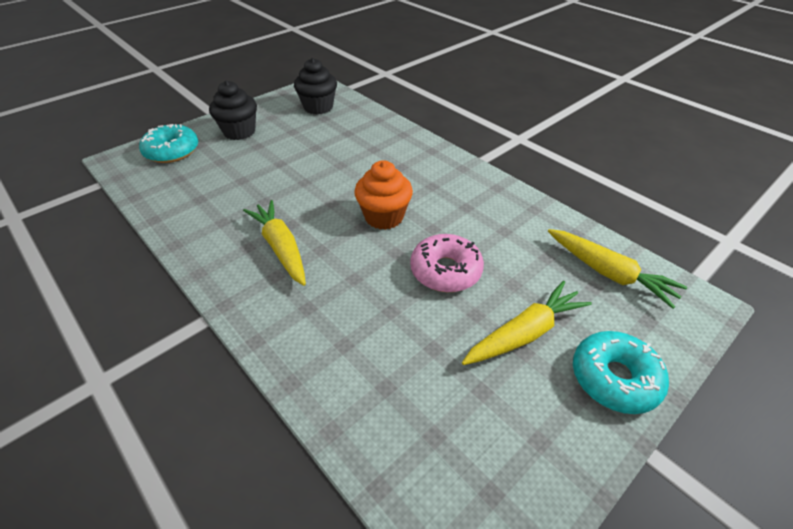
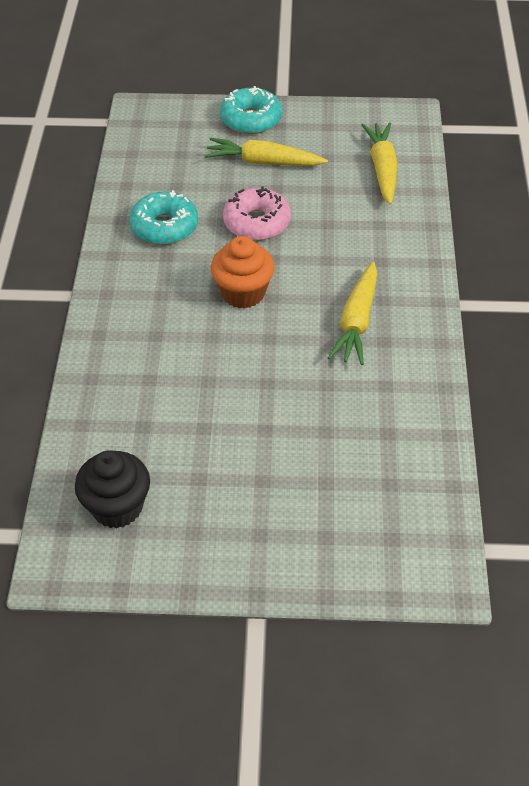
camera: 135 degrees left, 5 degrees up
(172, 151) = (369, 546): turquoise donut -> turquoise donut (164, 227)
(239, 132) = (260, 527): black cupcake -> none
(608, 273) = (157, 153): yellow carrot -> yellow carrot (382, 169)

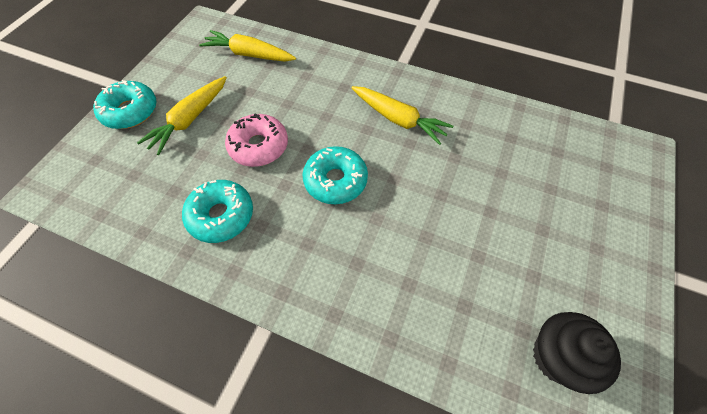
camera: 70 degrees left, 10 degrees up
(243, 293) = (335, 180): orange cupcake -> turquoise donut

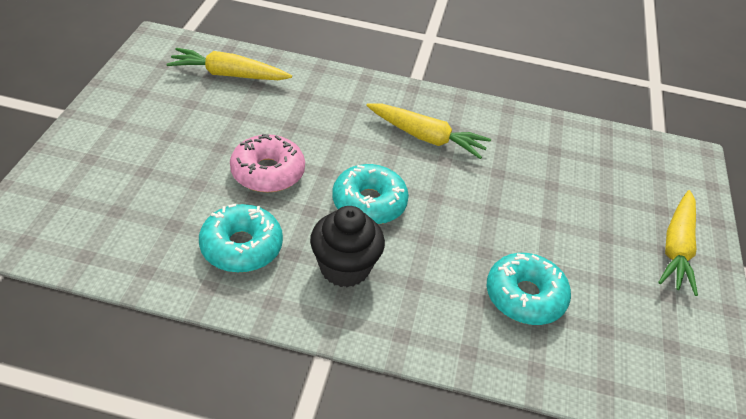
camera: 15 degrees left, 15 degrees down
(130, 111) = (91, 142): turquoise donut -> turquoise donut (525, 296)
(190, 119) = (172, 148): yellow carrot -> yellow carrot (676, 248)
(557, 357) = (644, 351): black cupcake -> black cupcake (344, 268)

